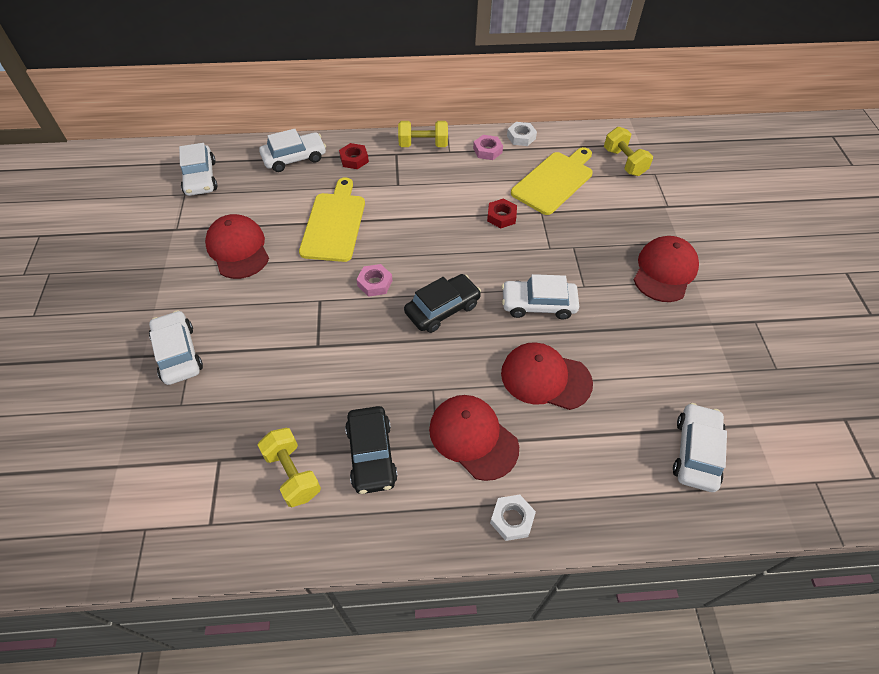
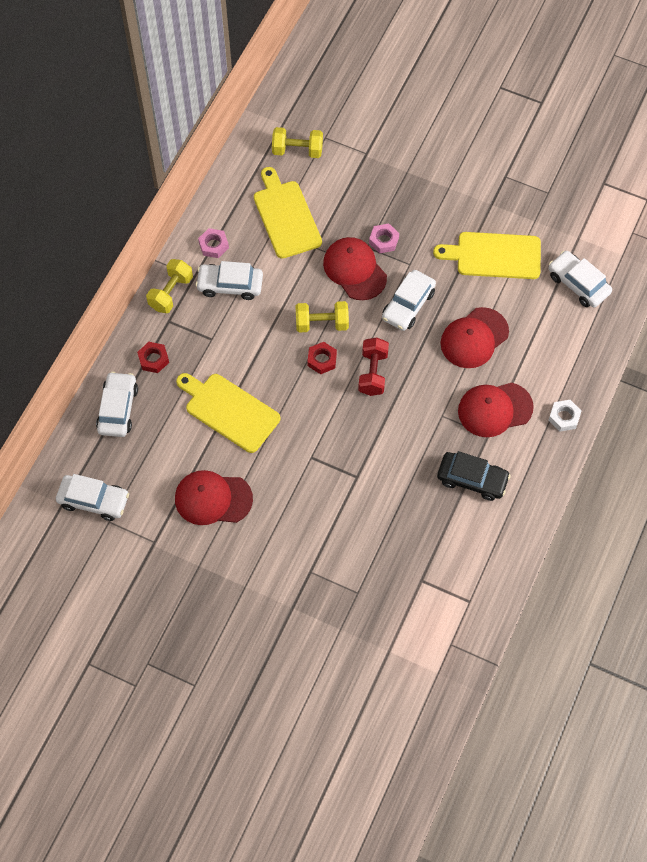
camera: 60 degrees left, 10 degrees up
(178, 353) = (305, 580): white car -> white car (230, 285)
(292, 474) = (459, 536): yellow dumbbell -> yellow dumbbell (322, 323)
(375, 283) = (317, 409): pink nut -> pink nut (383, 240)
(442, 309) = (373, 373): black car -> red dumbbell
(501, 216) = (302, 279): red nut -> red nut (322, 360)
(521, 137) = (213, 209): white nut -> none
(656, 352) = (494, 255): none -> yellow cutting board
(664, 271) = (428, 201): red cap -> red cap (354, 270)

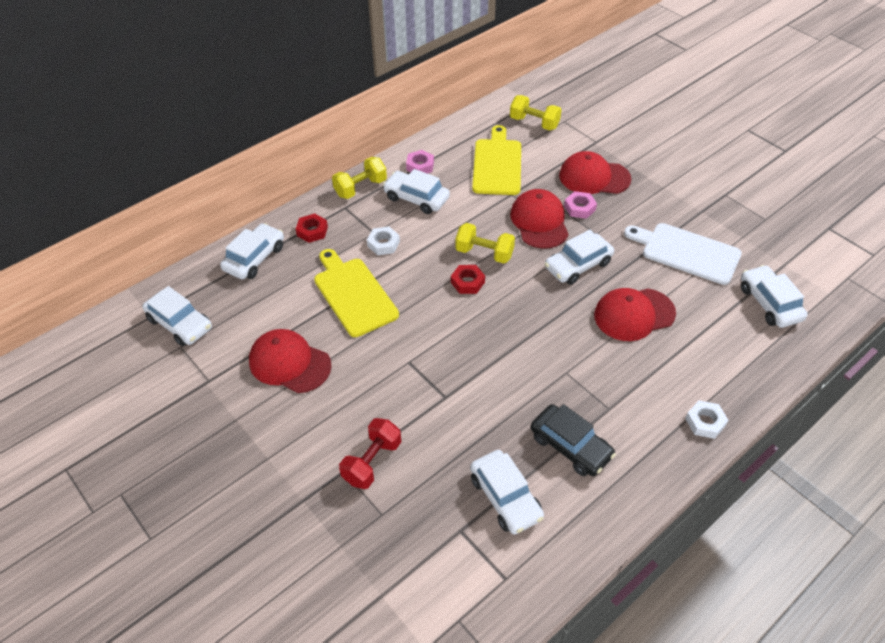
camera: 25 degrees right, 15 degrees down
(227, 348) = (383, 244): none -> white nut
(373, 373) = (512, 310): red dumbbell -> red dumbbell (372, 462)
(442, 541) = (505, 497): none -> white car
(494, 255) = (686, 252): yellow cutting board -> white cutting board
(494, 409) = (627, 387): red cap -> red cap (594, 177)

